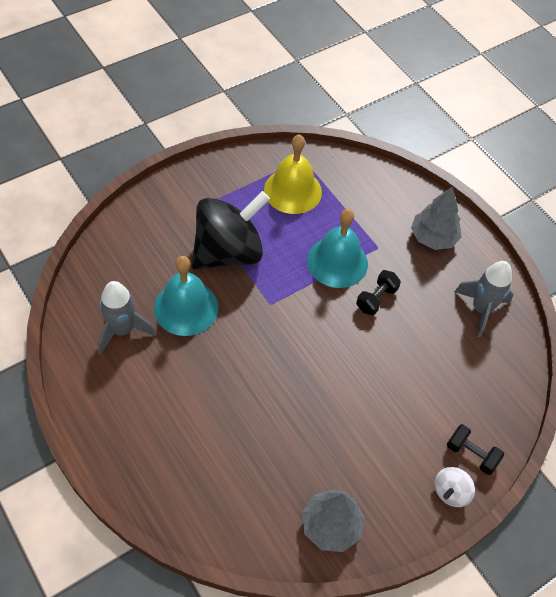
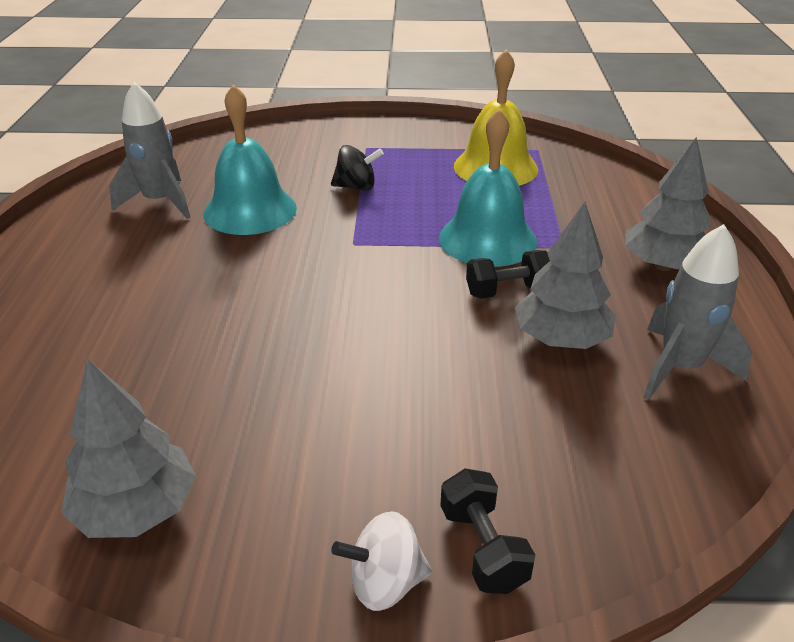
camera: 40 degrees right, 20 degrees down
(228, 252) = (356, 187): black spinning top -> black spinning top, size x0.43
(423, 320) = (561, 339): none -> grey tree

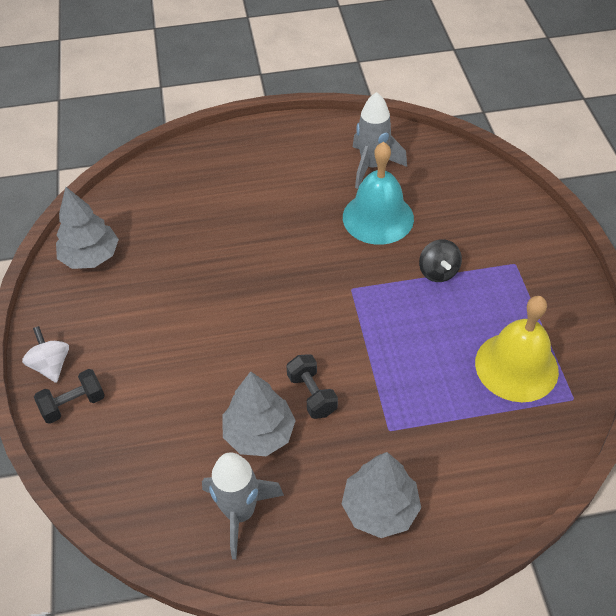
camera: 80 degrees right, 15 degrees up
(487, 239) = (383, 374): turquoise bell -> none

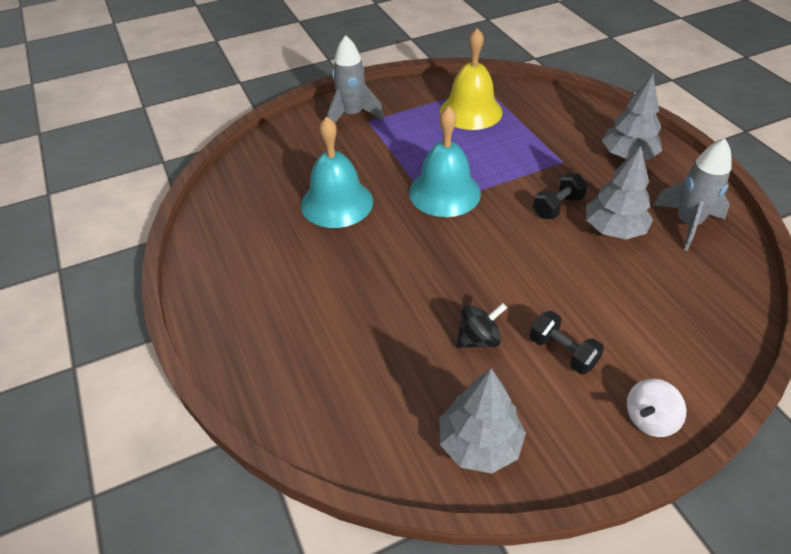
camera: 105 degrees left, 5 degrees down
(73, 404) = (678, 376): black dumbbell -> black dumbbell (562, 352)
(367, 302) = (444, 192): none -> turquoise bell
(372, 166) = (262, 218): grey rocket -> grey rocket (352, 115)
(438, 272) = (393, 158): black spinning top -> black spinning top (479, 339)

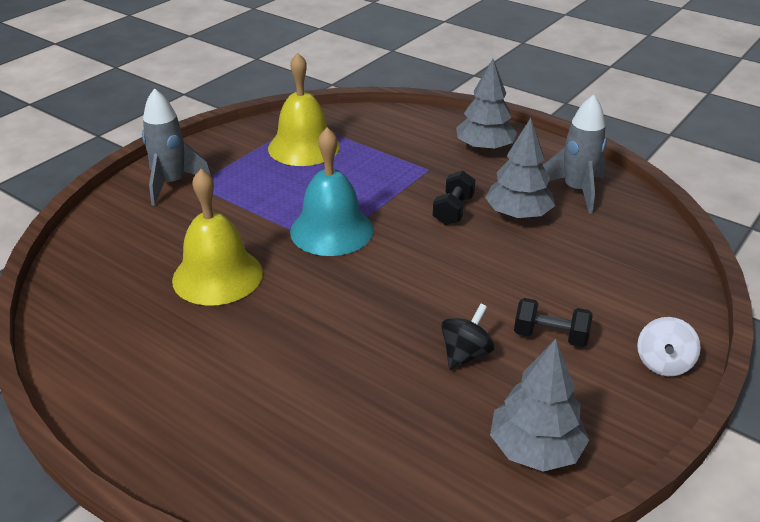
camera: 30 degrees left, 10 degrees down
(337, 202) = (217, 276): turquoise bell -> yellow bell

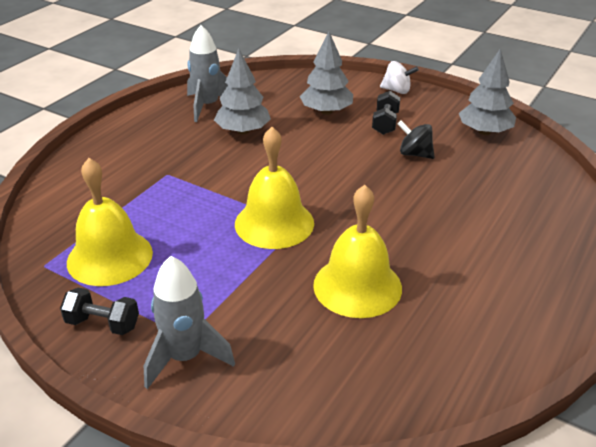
camera: 95 degrees left, 0 degrees up
(331, 230) = (274, 223): turquoise bell -> yellow bell
(453, 210) = (238, 160): black dumbbell -> black dumbbell (103, 324)
(484, 148) = (132, 145): grey tree -> grey tree (326, 111)

